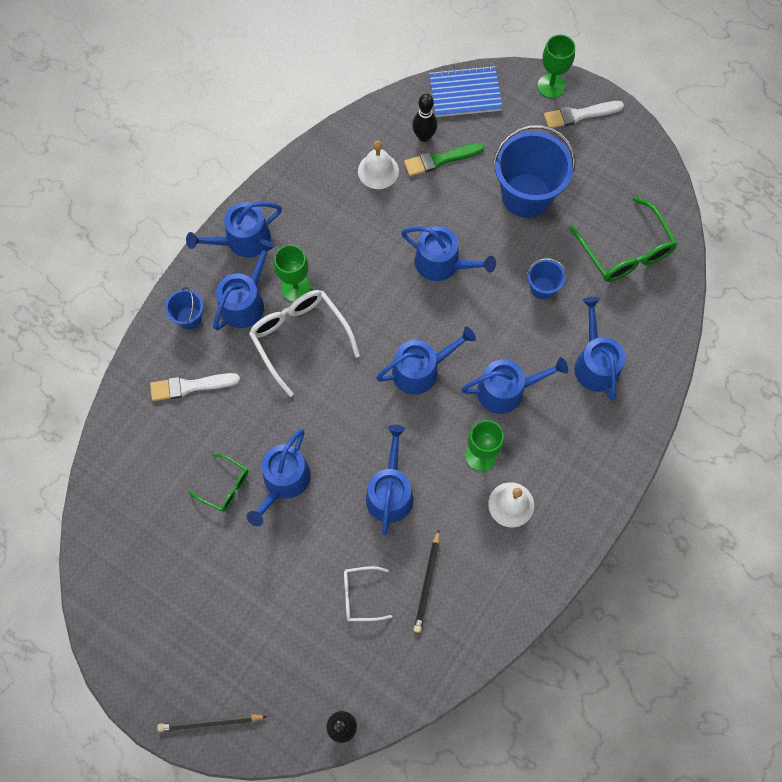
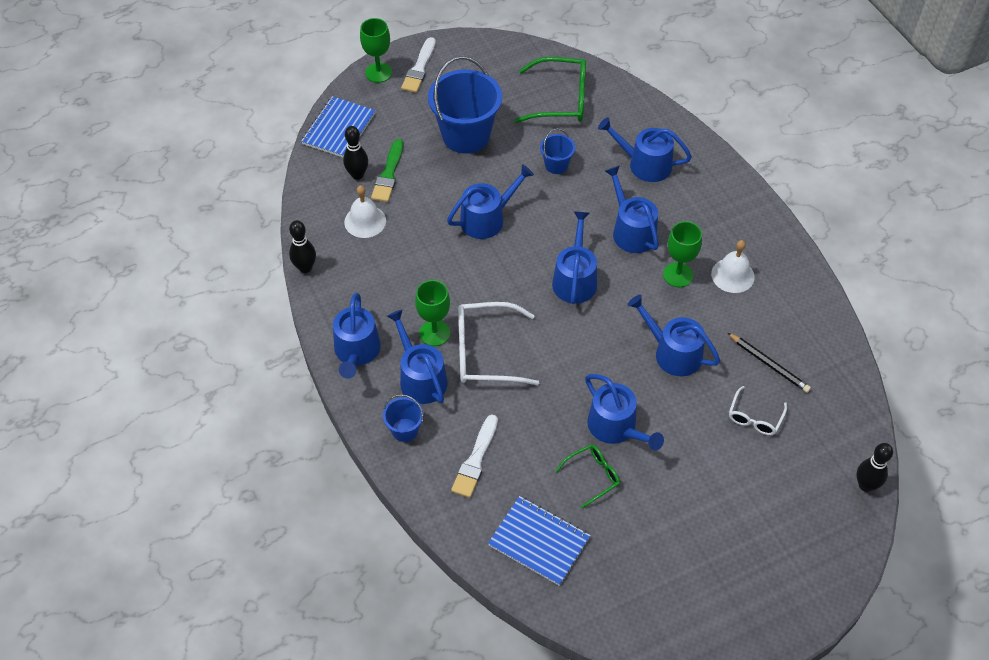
camera: 60 degrees left, 15 degrees down
(141, 475) = (539, 541): none -> blue notebook
(210, 722) = (812, 589): black pencil -> none
(302, 155) = (305, 268): none -> black bowling pin
(506, 390) = (631, 231): blue watering can -> blue watering can turned 45 degrees counterclockwise

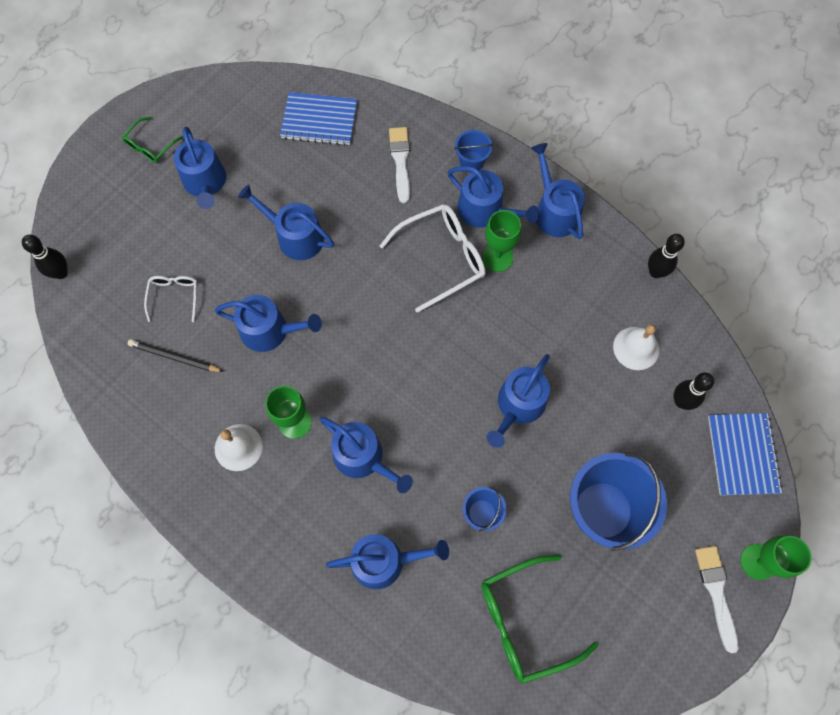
camera: 155 degrees right, 15 degrees up
(388, 174) = (650, 417): green brush -> none
(575, 279) = (396, 372): blue watering can -> blue watering can (205, 183)
(592, 476) = (298, 187): green glasses -> green glasses (150, 146)

